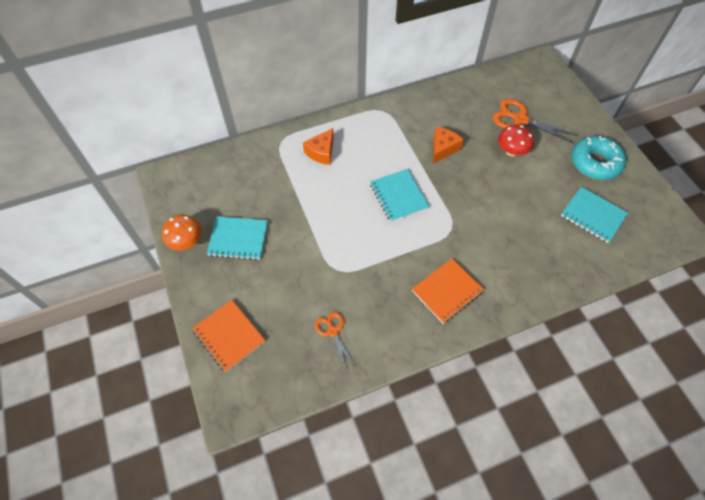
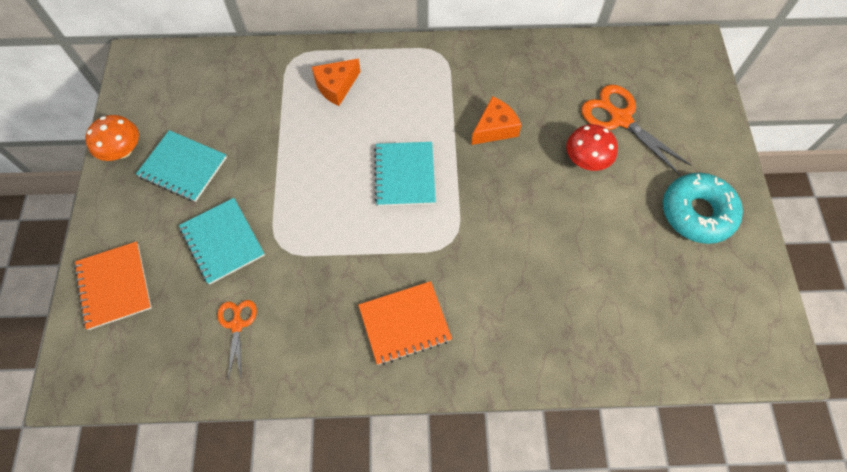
camera: 20 degrees right, 5 degrees up
(593, 215) = (656, 287): turquoise notebook -> turquoise notebook (222, 242)

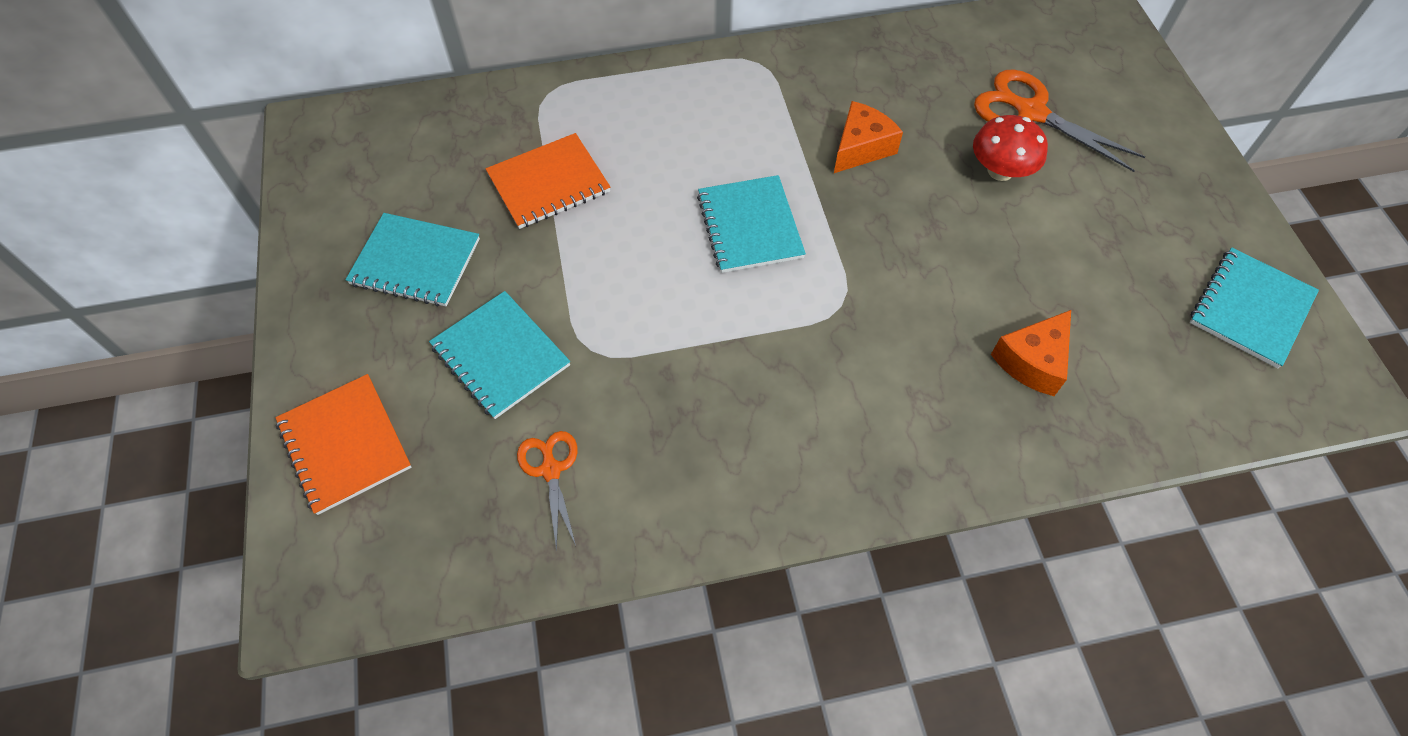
camera: 10 degrees left, 5 degrees down
(123, 150) = (316, 252): orange mushroom -> none
(336, 86) = (619, 123): orange cheese -> orange cheese (1032, 361)
(404, 323) = (804, 427): orange notebook -> orange notebook (549, 183)
(697, 213) = (1171, 217): turquoise donut -> none
(732, 289) = (1250, 309): none -> turquoise notebook

